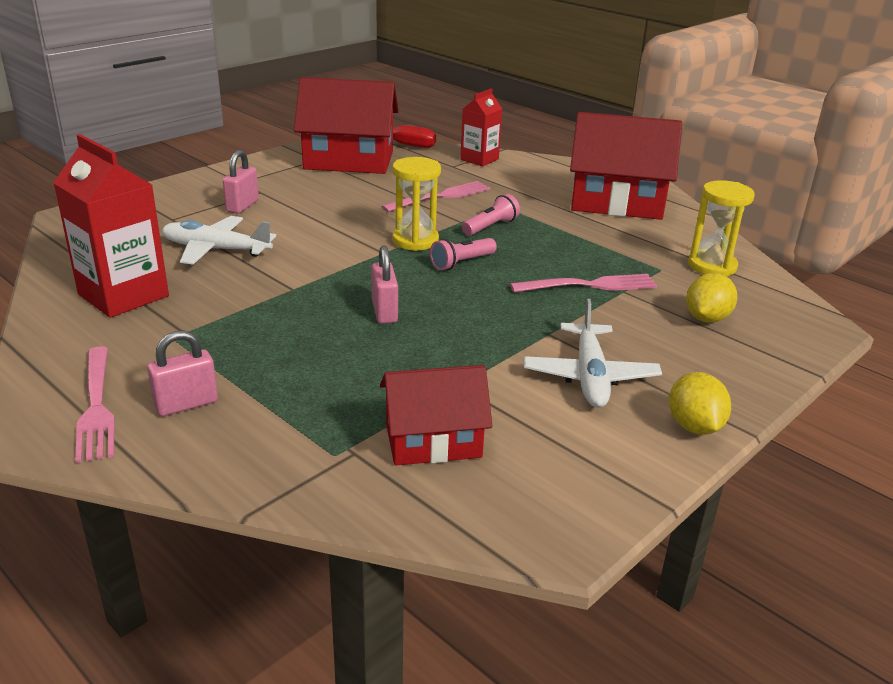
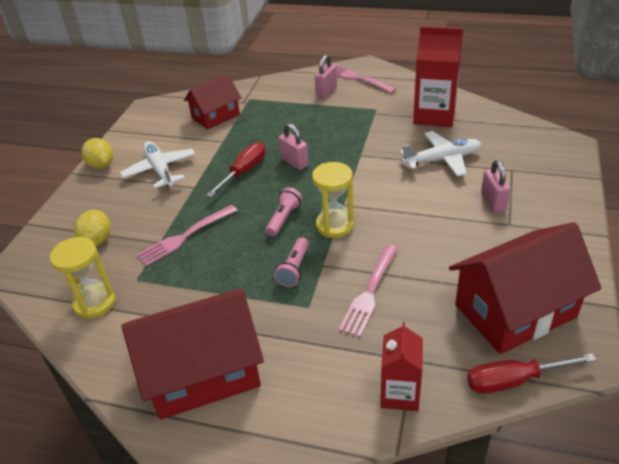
camera: 155 degrees right, 10 degrees up
(463, 326) = (244, 171): none -> red screwdriver

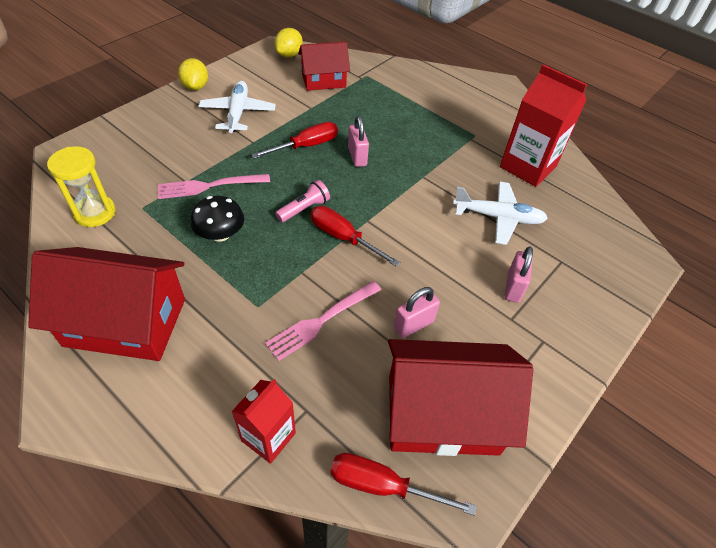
camera: 20 degrees right, 10 degrees up
(97, 240) = (140, 156): yellow lemon -> yellow lemon (289, 55)
(228, 268) = (220, 234): none -> black mushroom
(294, 269) = (274, 263): pink flashlight -> none
(326, 91) = (442, 96): pink padlock -> pink padlock (413, 325)
(334, 225) = (343, 237): yellow hourglass -> red screwdriver
(357, 78) = (483, 95): pink fork -> none

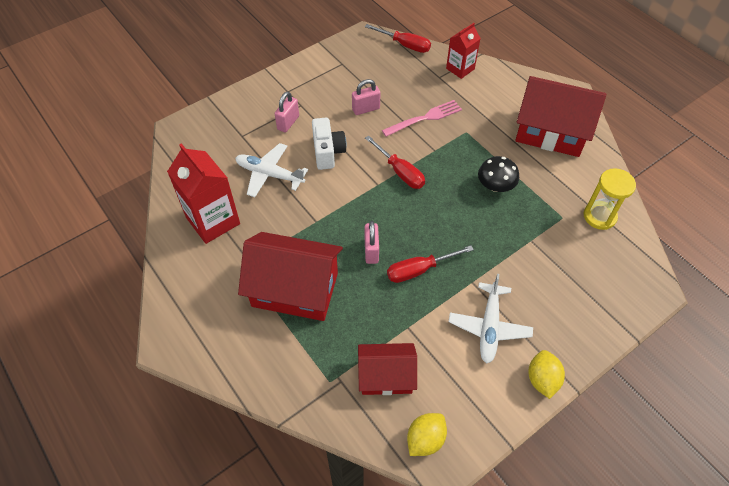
camera: 165 degrees left, 5 degrees up
(210, 186) = (509, 232): pink fork -> none
(304, 209) = (428, 200): pink flashlight -> none
(442, 252) = (328, 152): none -> white camera
(442, 414) = (365, 66): red house -> red house (295, 289)

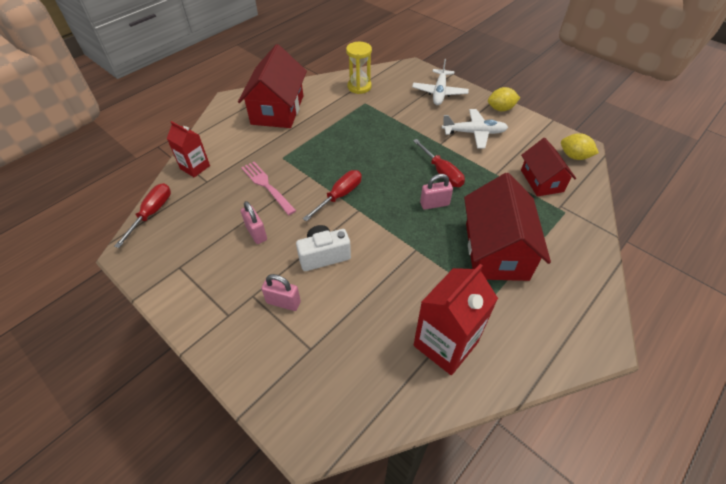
camera: 100 degrees left, 5 degrees down
(269, 174) = (366, 303): white plane -> white plane (439, 92)
(495, 186) = (342, 136): black mushroom -> none

